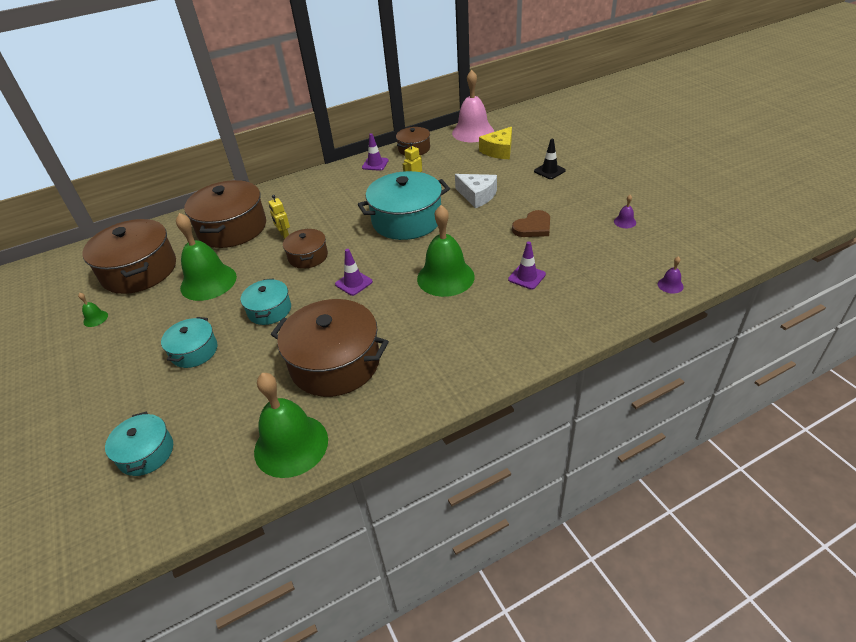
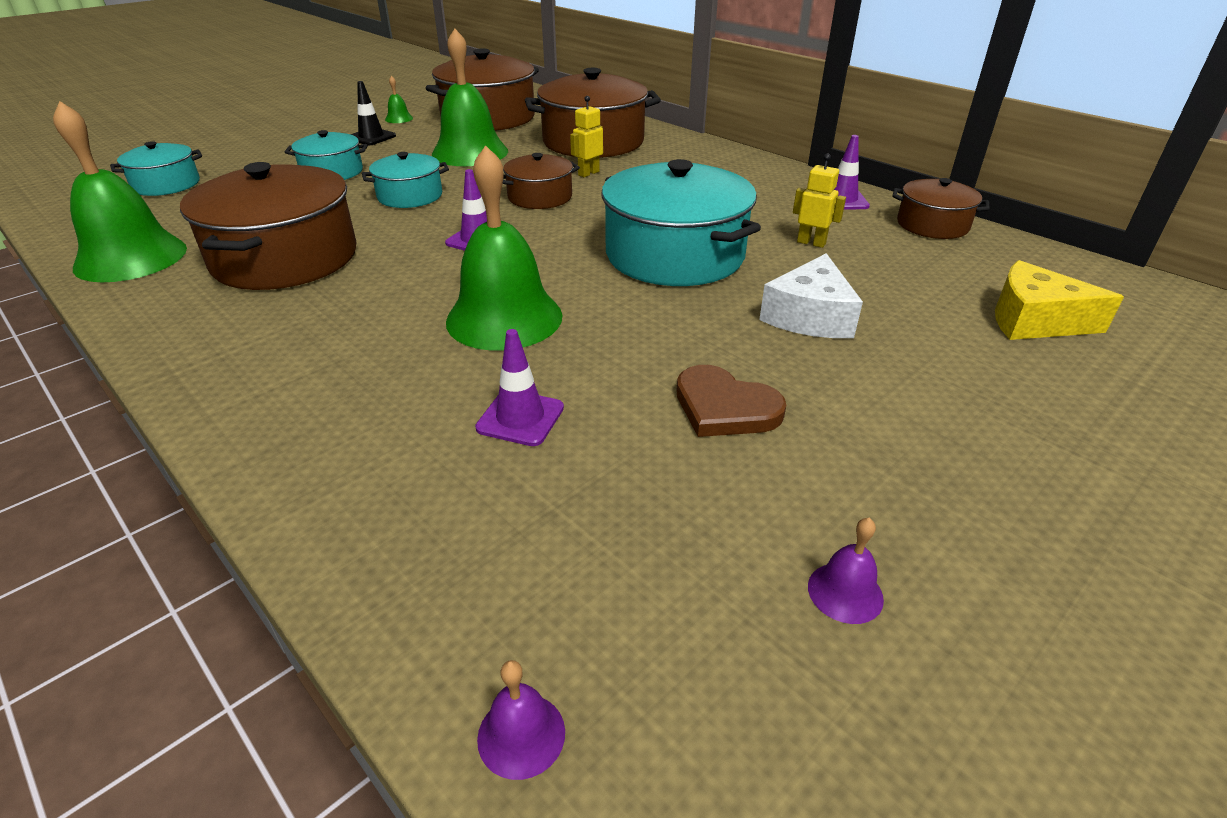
camera: 70 degrees right, 5 degrees down
(473, 132) = (1081, 277): pink bell -> none
(549, 171) = (1013, 409): black traffic cone -> black traffic cone (371, 137)

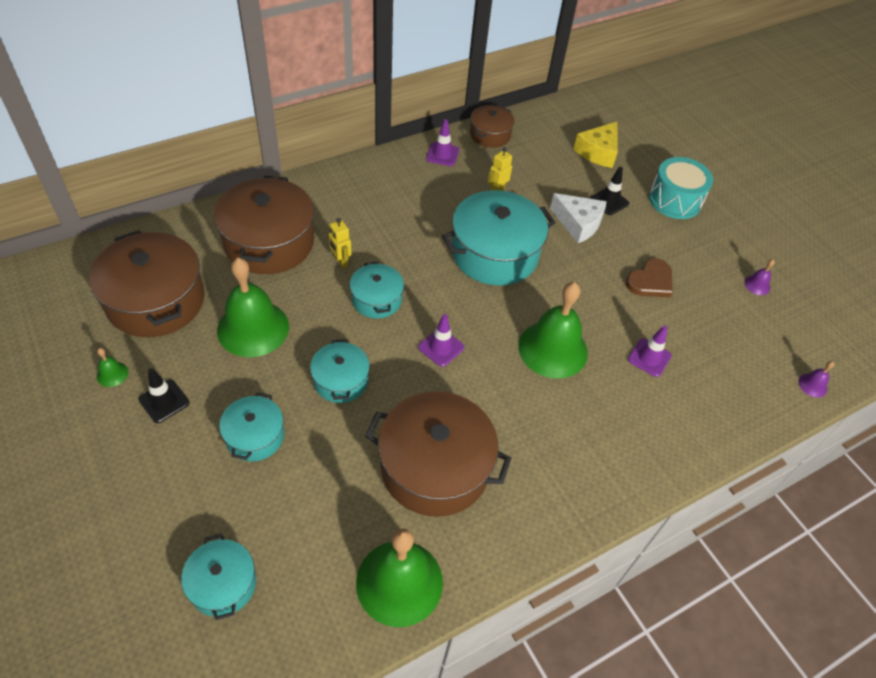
camera: 80 degrees left, 15 degrees up
(540, 197) = (376, 299): brown pot -> turquoise pot
(906, 343) = (609, 201): none -> black traffic cone
(1012, 428) = (675, 200): none -> turquoise drum

